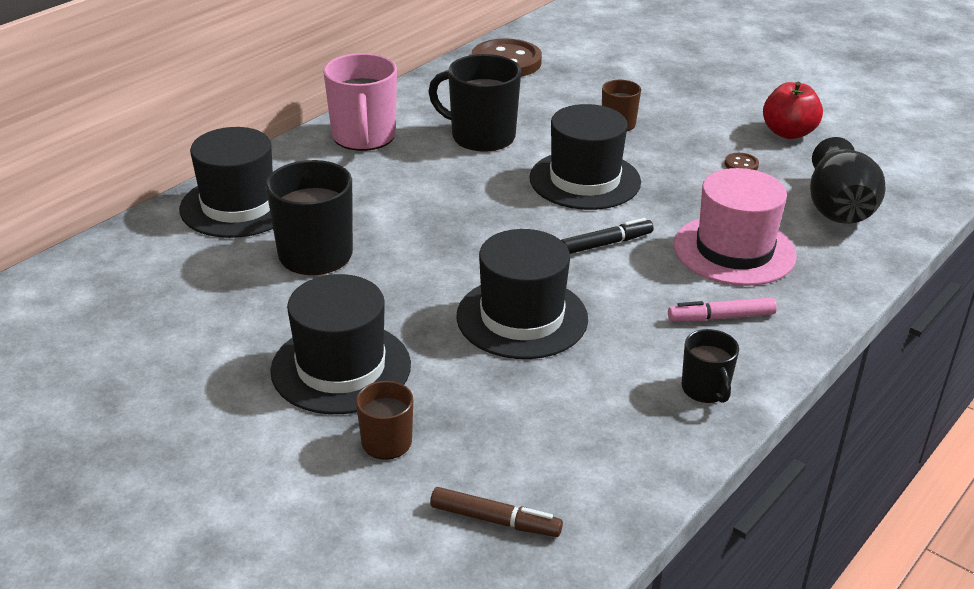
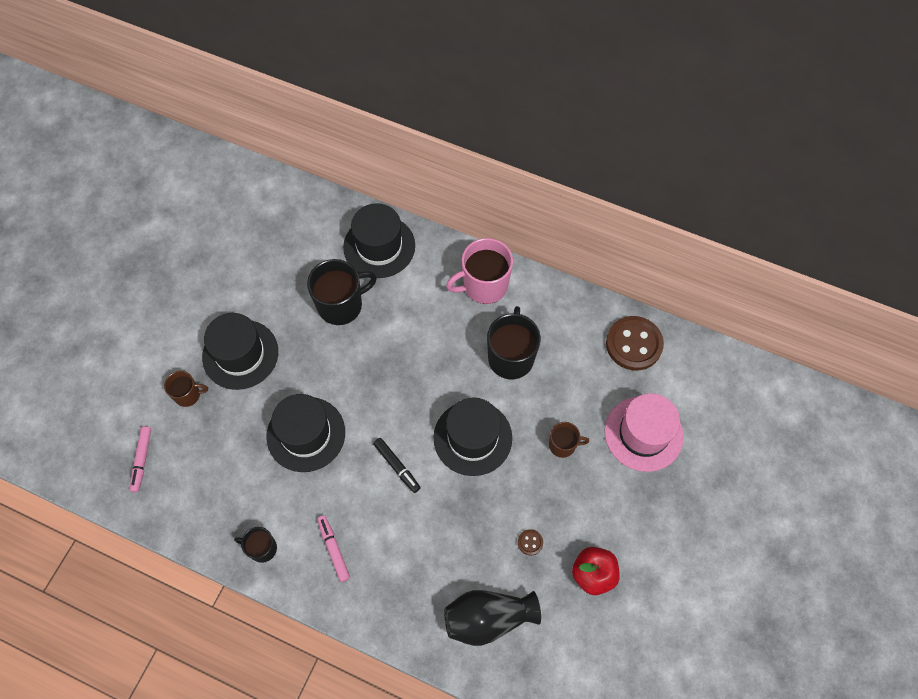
camera: 75 degrees right, 30 degrees up
(495, 520) = (142, 460): brown marker -> pink marker
(705, 389) = (262, 548): black mug -> black mug turned 45 degrees clockwise
(734, 250) = (412, 549): pink hat -> pink hat (643, 433)

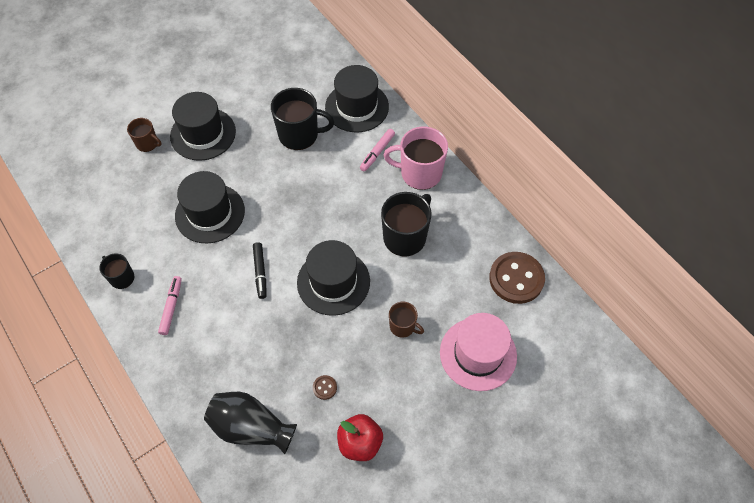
camera: 30 degrees right, 5 degrees down
(142, 460) = (85, 172): pink marker -> pink marker (377, 152)

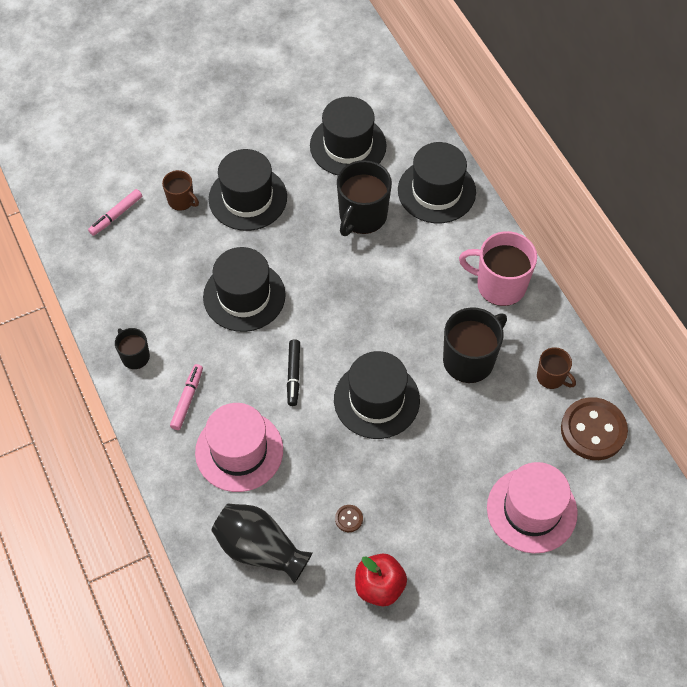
camera: 10 degrees right, 0 degrees up
(222, 344) = (239, 451): none -> pink hat
(280, 81) = (348, 145): none -> black hat
(299, 135) = (362, 216): black mug -> black mug turned 105 degrees clockwise
(377, 152) = (452, 252): pink marker -> pink marker (116, 215)
(403, 326) = (449, 464): brown mug -> brown mug (551, 377)

